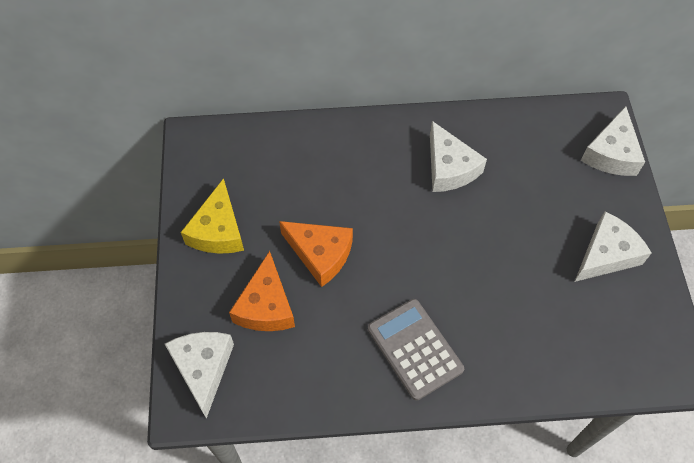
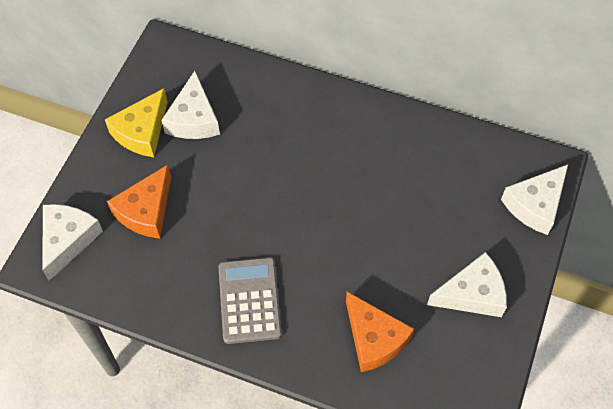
camera: 25 degrees right, 0 degrees up
(320, 254) = (215, 187): orange cheese -> orange cheese (374, 339)
(449, 168) = (372, 157): white cheese -> white cheese (193, 119)

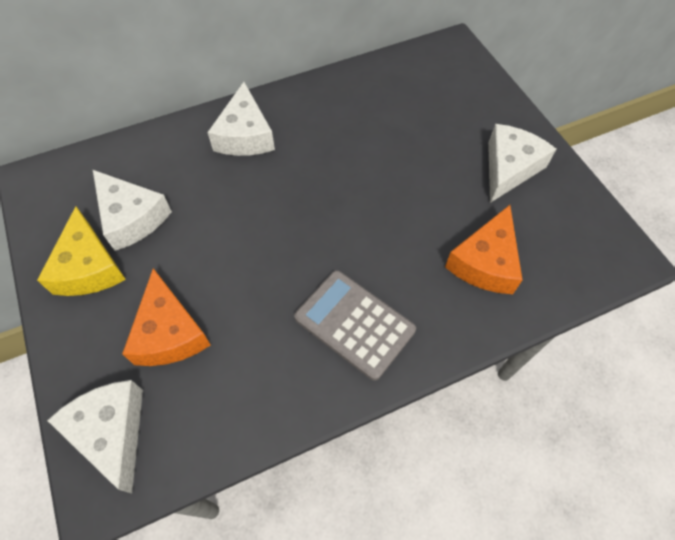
camera: 45 degrees left, 0 degrees up
(374, 339) = (485, 262): orange cheese -> orange cheese turned 105 degrees clockwise
(535, 205) = (474, 77): white cheese -> white cheese (245, 135)

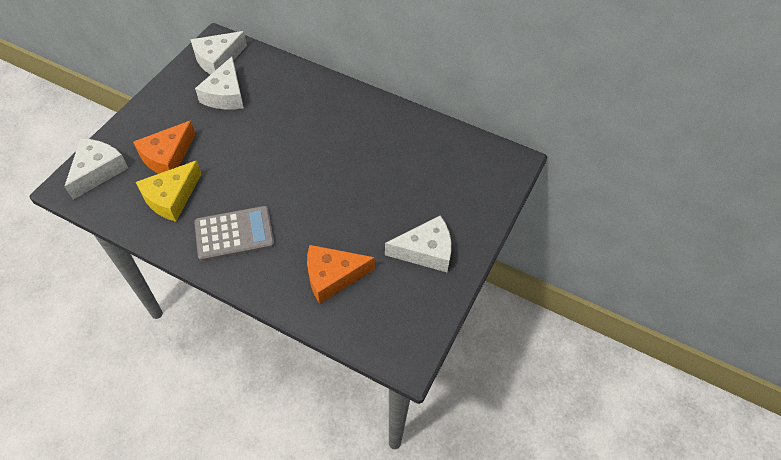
camera: 50 degrees right, 5 degrees down
(89, 267) = (181, 99): yellow cheese -> yellow cheese (171, 198)
(245, 135) = (326, 104): white cheese -> white cheese (218, 59)
(354, 324) = (234, 234): grey calculator -> grey calculator turned 75 degrees clockwise

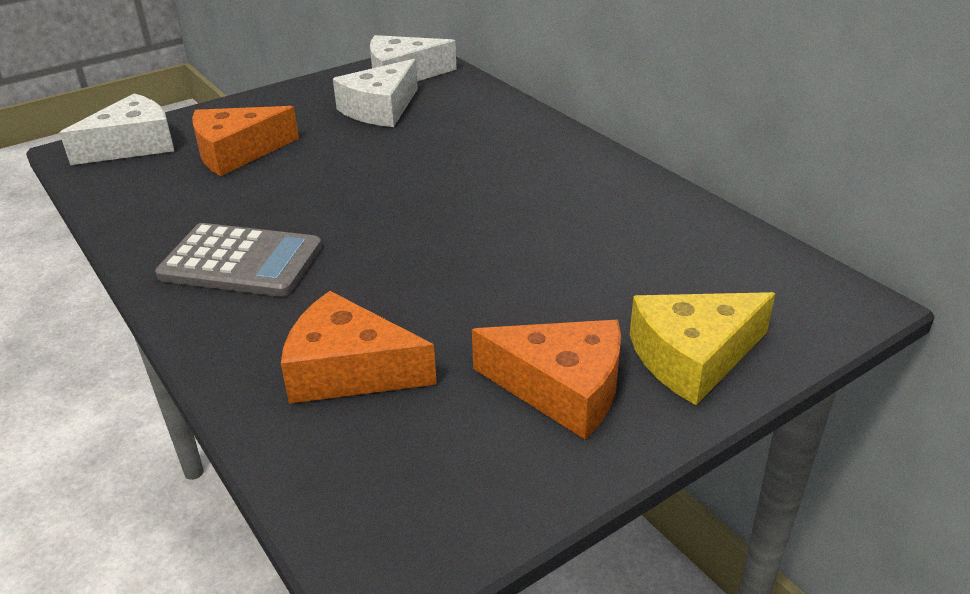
camera: 30 degrees right, 20 degrees down
(171, 198) = (195, 195): yellow cheese -> yellow cheese (693, 357)
(425, 251) = (562, 389): white cheese -> orange cheese

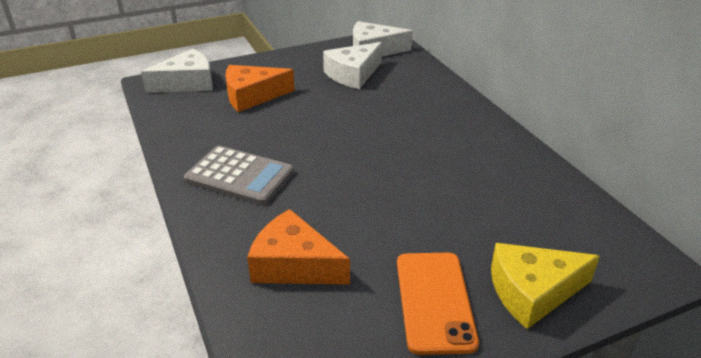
camera: 10 degrees right, 0 degrees up
(562, 389) = (434, 301): orange cheese -> orange phone

